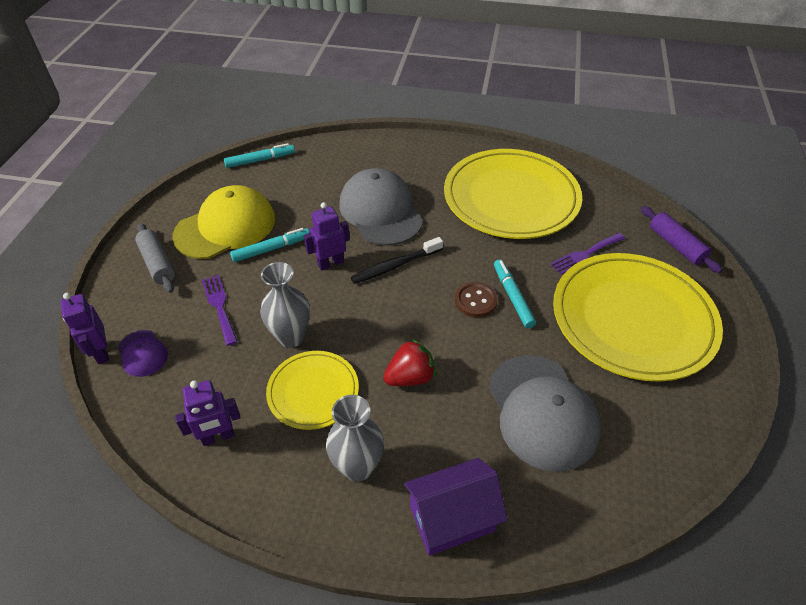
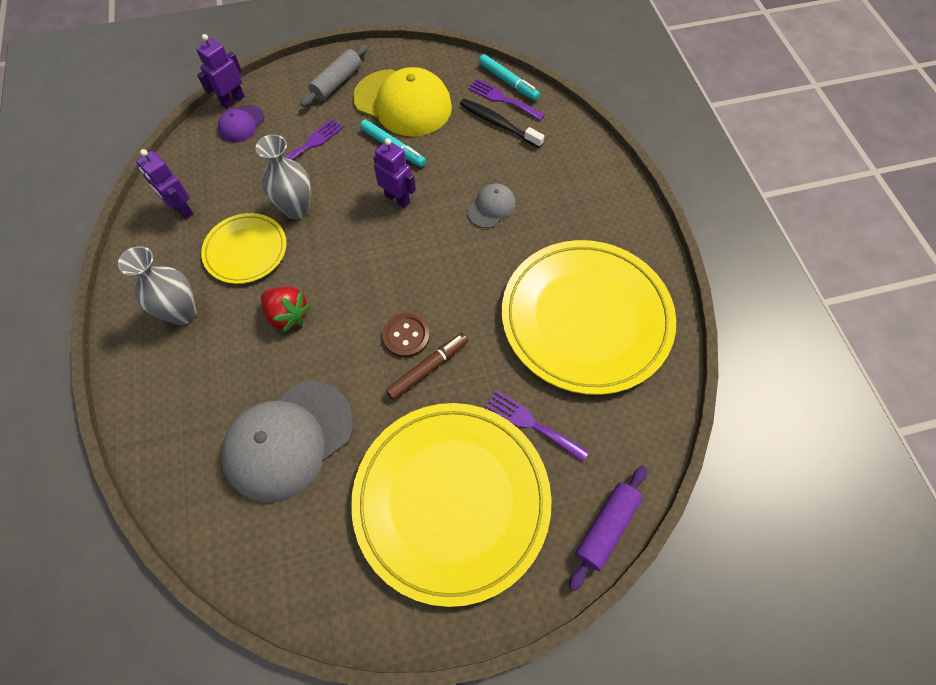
camera: 65 degrees right, 15 degrees up
(275, 169) = (502, 99): none -> purple fork
(380, 211) = (491, 207): grey cap -> grey cap, size x0.48
(395, 266) = (420, 250): black toothbrush -> black toothbrush (498, 124)
(452, 519) = (154, 400): purple house -> none
(512, 296) = (428, 368): turquoise marker -> brown marker

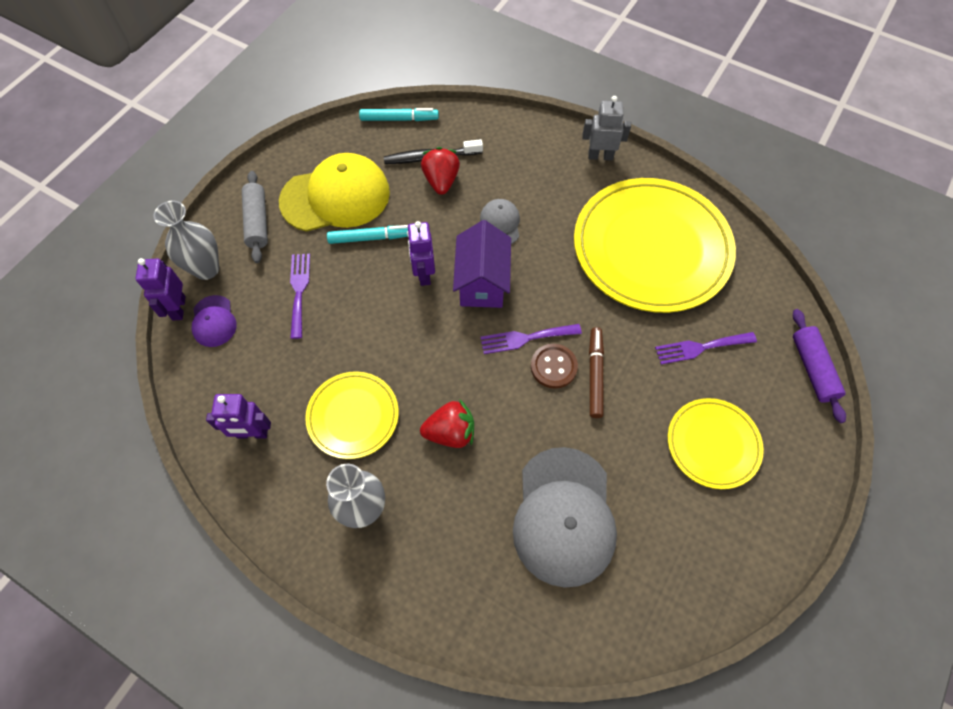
camera: 45 degrees left, 0 degrees up
(297, 209) = (354, 349): grey vase -> grey vase (206, 269)
(397, 198) = (424, 274): purple robot -> purple robot turned 90 degrees counterclockwise
(429, 237) = (482, 282): none -> purple house
(451, 500) = (713, 444): yellow plate -> yellow plate, size x0.52
(486, 145) = (441, 181): none -> red strawberry
(502, 99) = (411, 135): purple fork -> purple fork (525, 338)
(630, 219) = (600, 156): none -> grey robot

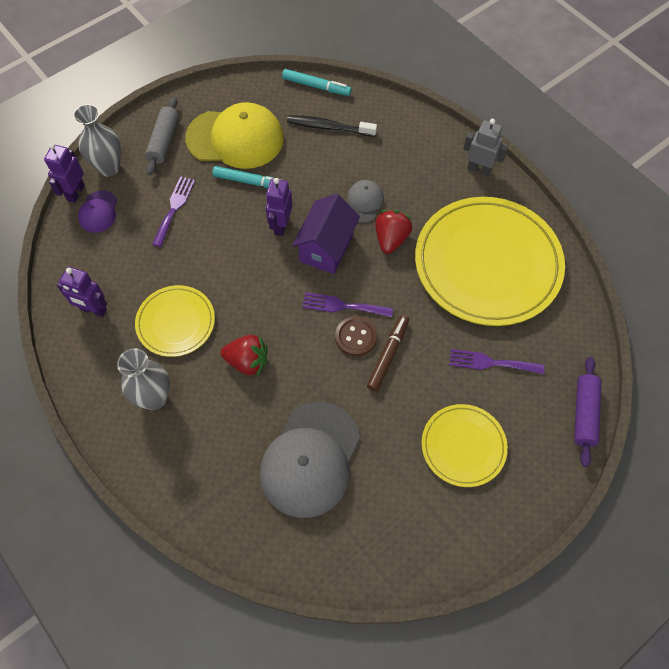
camera: 20 degrees right, 0 degrees up
(441, 181) = (329, 150): red strawberry -> red strawberry (391, 239)

